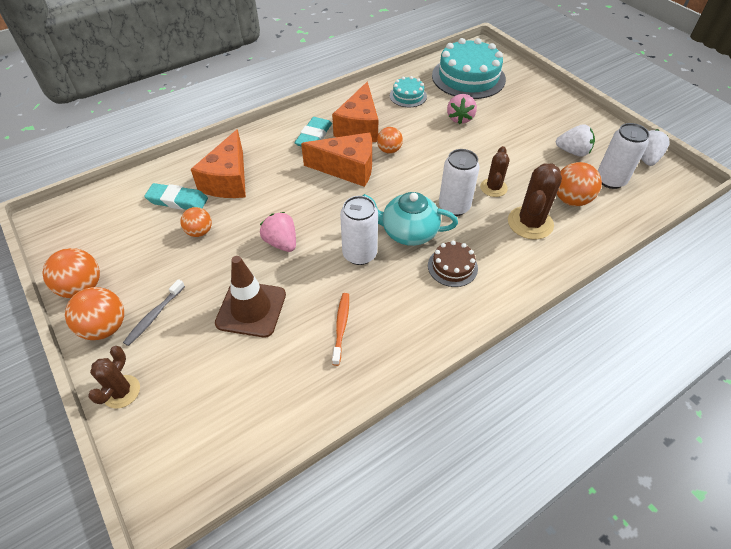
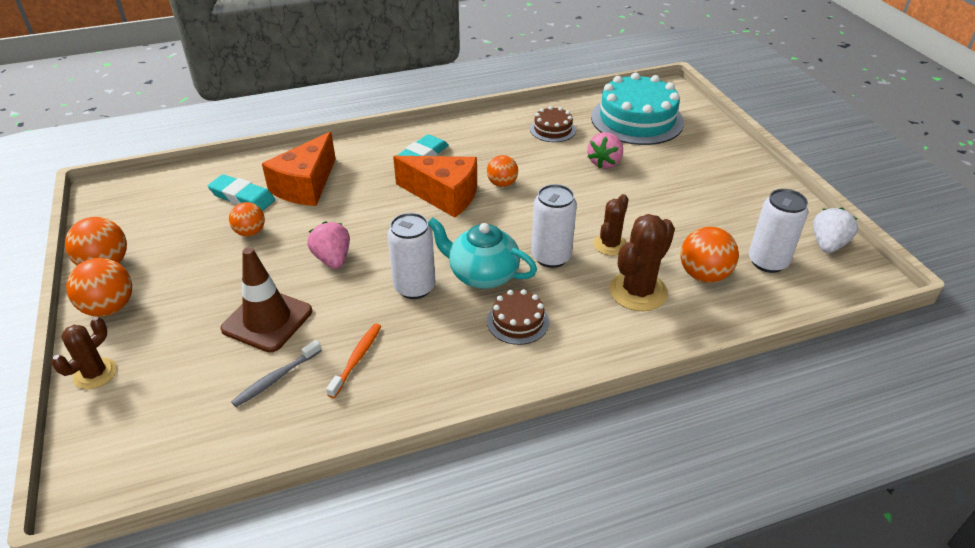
camera: 15 degrees right, 10 degrees down
(154, 316) = (163, 307): grey toothbrush -> grey toothbrush (276, 378)
(359, 127) = (478, 154): orange cheese -> none
(408, 96) = (552, 129): turquoise cake -> brown cake
(573, 152) = (732, 221): white strawberry -> none

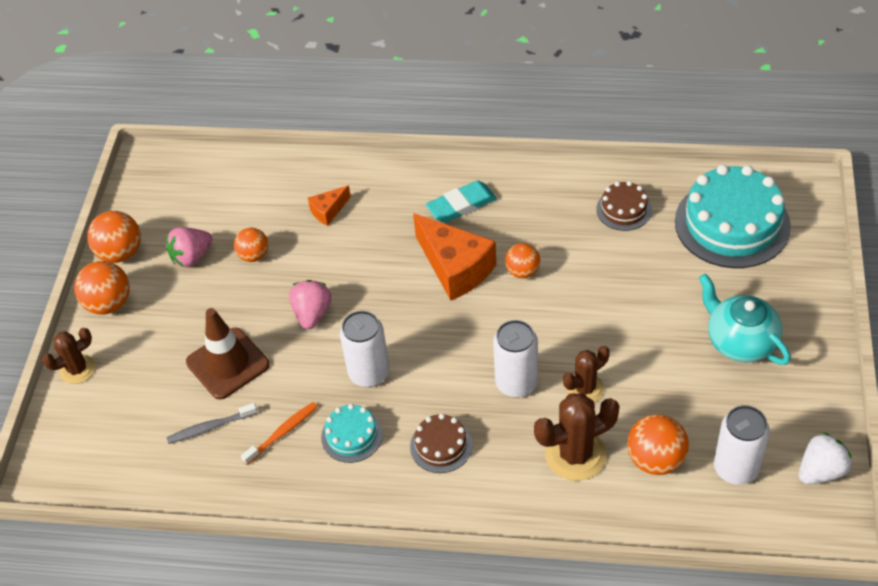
camera: 30 degrees right, 10 degrees up
(242, 197) = (264, 207): turquoise eraser -> none
(305, 185) = (328, 211): orange cheese -> orange cheese, size x0.49
(428, 340) = (352, 435): none -> turquoise cake
(482, 275) = (438, 381): turquoise teapot -> turquoise teapot (740, 341)
(604, 163) = (651, 277): pink strawberry -> pink strawberry (191, 257)

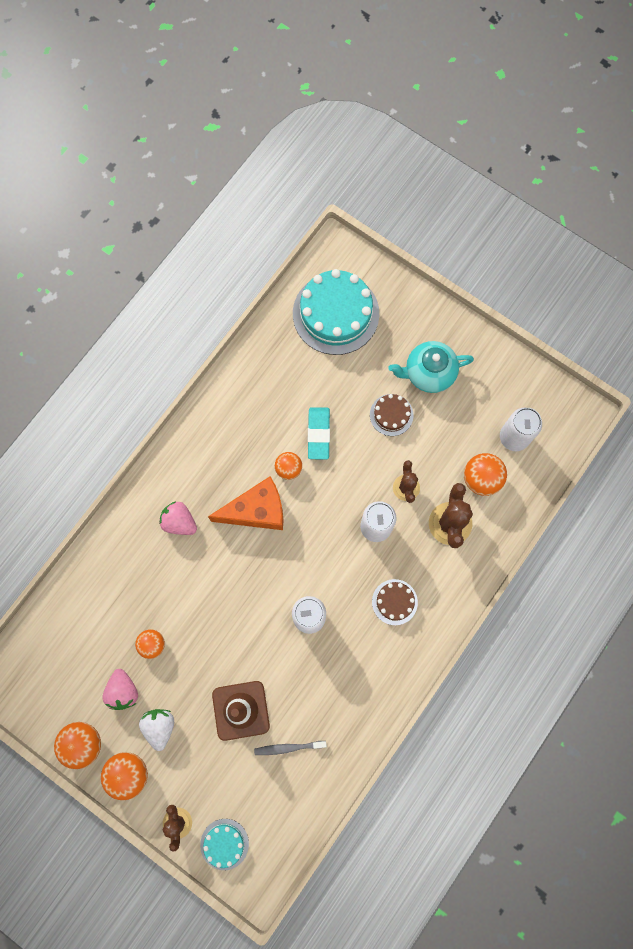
camera: 65 degrees left, 25 degrees up
(210, 427) = (288, 748): grey toothbrush -> grey toothbrush turned 75 degrees clockwise
(282, 433) = (322, 700): orange toothbrush -> none
(312, 314) = (234, 629): pink strawberry -> pink strawberry (179, 522)
(328, 211) = (145, 569): orange cheese -> none
(352, 435) = (352, 655): turquoise cake -> turquoise cake (224, 844)
(461, 205) = (203, 474): turquoise eraser -> turquoise eraser (318, 434)
(624, 209) = (279, 371): brown cake -> brown cake (391, 415)
(821, 471) = (543, 392): white strawberry -> white strawberry (160, 727)

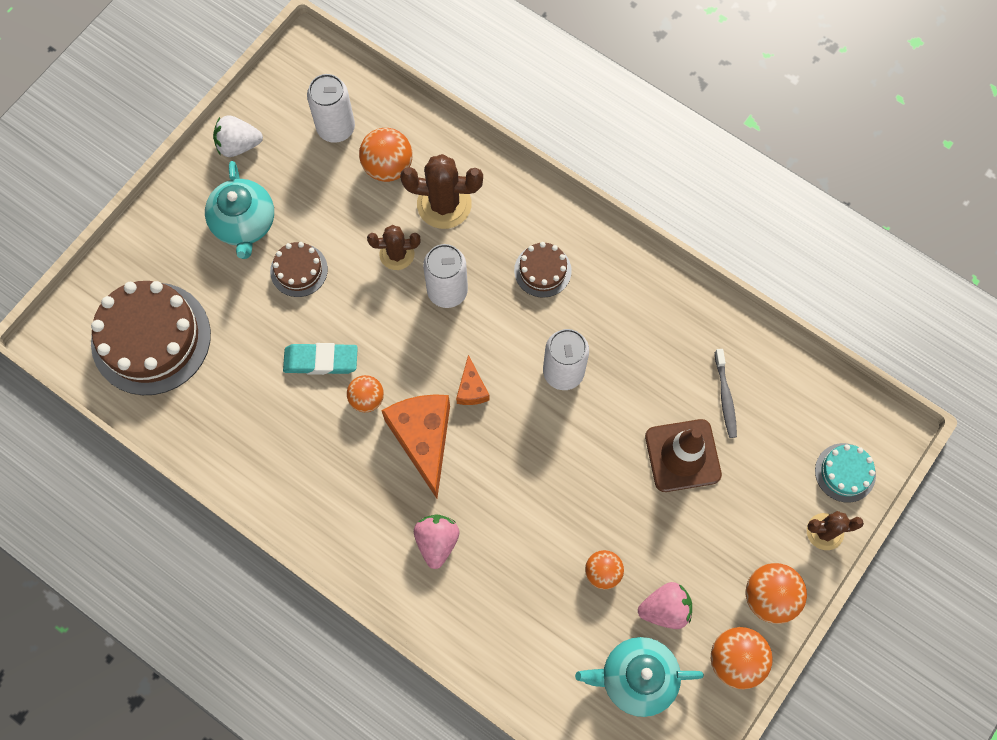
camera: 90 degrees left, 5 degrees down
(74, 667) = (636, 678): none -> turquoise teapot
(160, 727) = (708, 558): white strawberry -> white strawberry (238, 145)
(179, 522) = (437, 542): pink strawberry -> pink strawberry turned 150 degrees clockwise
(296, 546) = (471, 389): none -> orange cheese
(335, 314) = (151, 338): turquoise cake -> brown cake

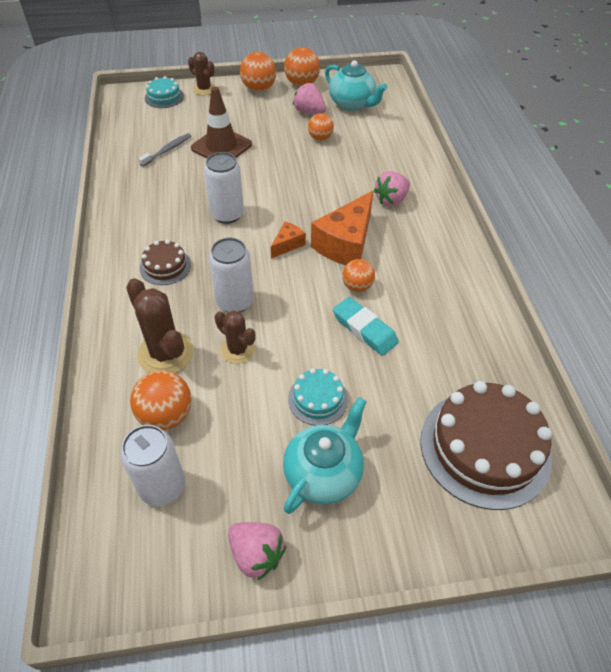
camera: 135 degrees left, 20 degrees down
(238, 145) = (256, 554): white strawberry -> pink strawberry
(299, 270) = (318, 399): brown cake -> turquoise cake

